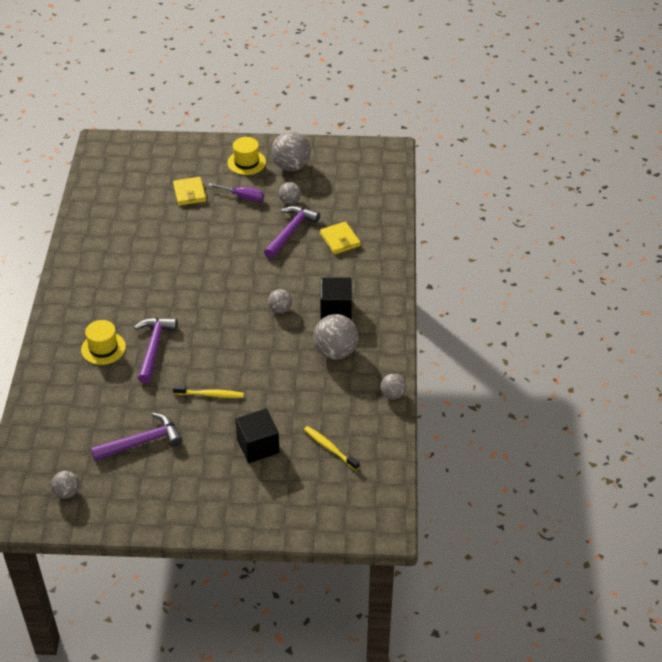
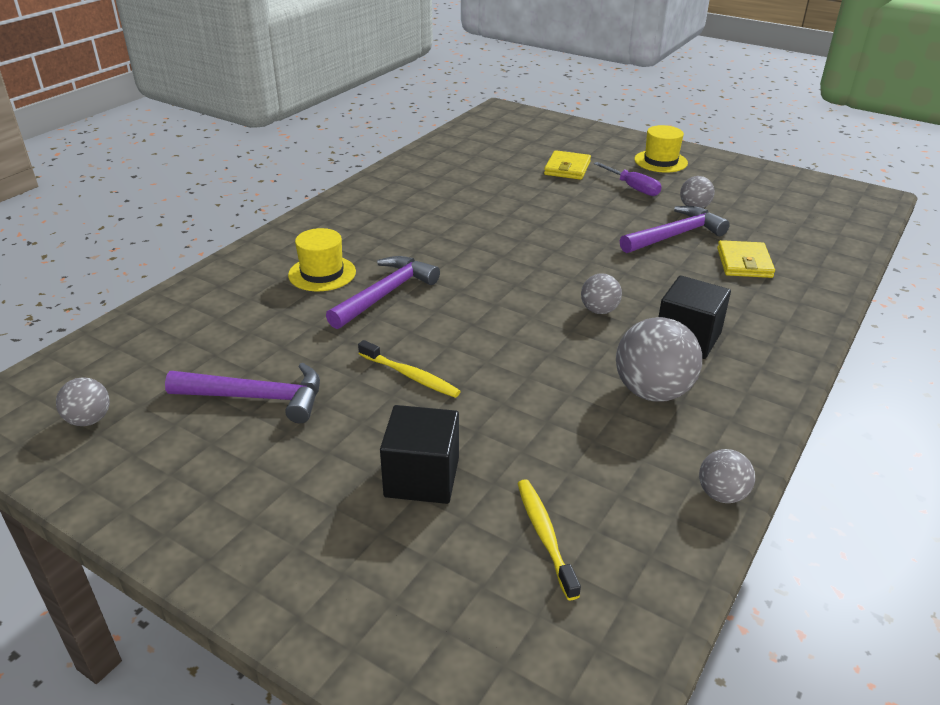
camera: 30 degrees right, 10 degrees down
(291, 166) = (718, 178): grey ball -> none

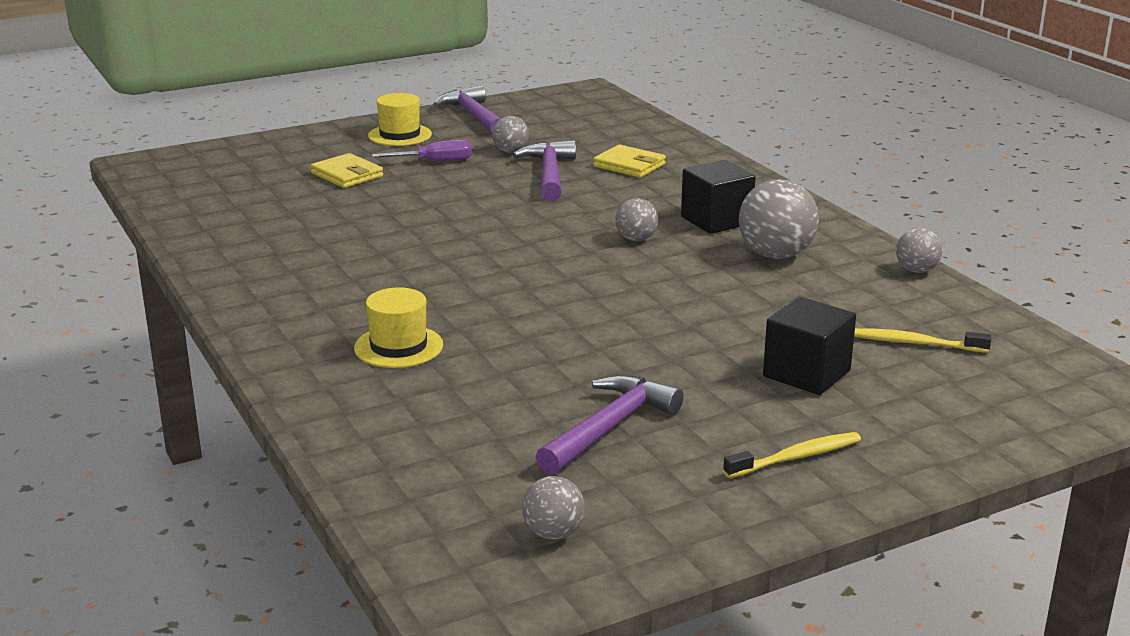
camera: 60 degrees left, 10 degrees down
(385, 294) = (487, 323): purple hammer -> purple hammer (474, 116)
(410, 376) = (651, 344): yellow toothbrush -> yellow toothbrush (796, 457)

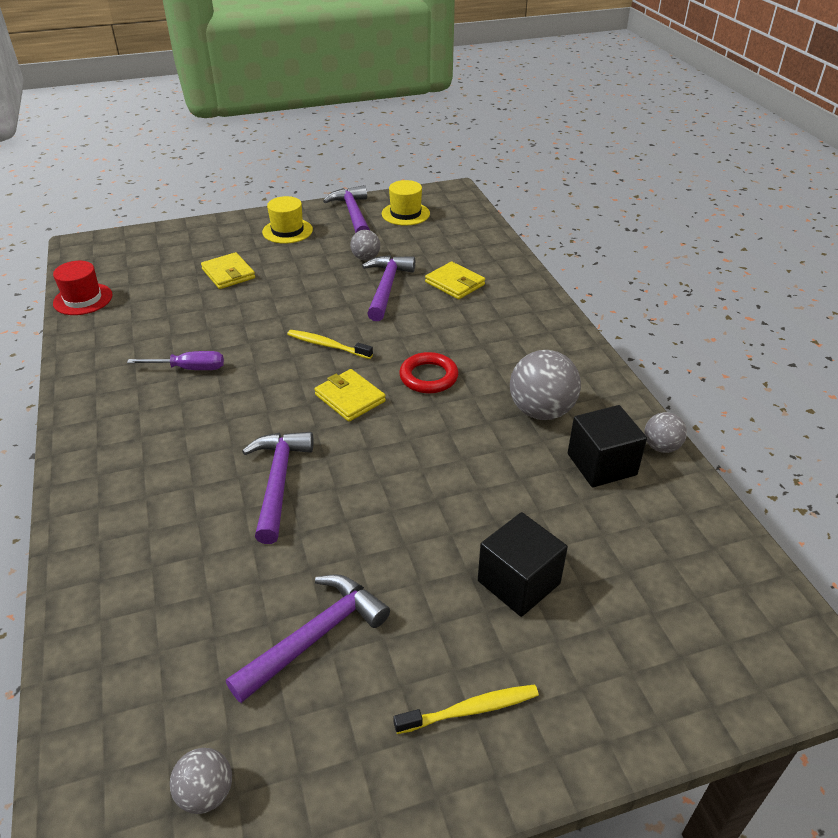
camera: 10 degrees right, 15 degrees up
(174, 207) = (83, 299): none -> red hat
(398, 347) = (180, 495): yellow hat -> yellow hat (405, 214)
(436, 161) = (303, 264): purple screwdriver -> purple screwdriver (190, 369)
(506, 328) = (278, 482): none -> purple hammer
(553, 261) = (350, 398): none -> yellow wallet
(636, 239) = (428, 377): grey ball -> red ring
(716, 220) = (504, 360): black cube -> black cube (601, 464)
(915, 343) = (632, 551): yellow toothbrush -> yellow toothbrush (327, 345)

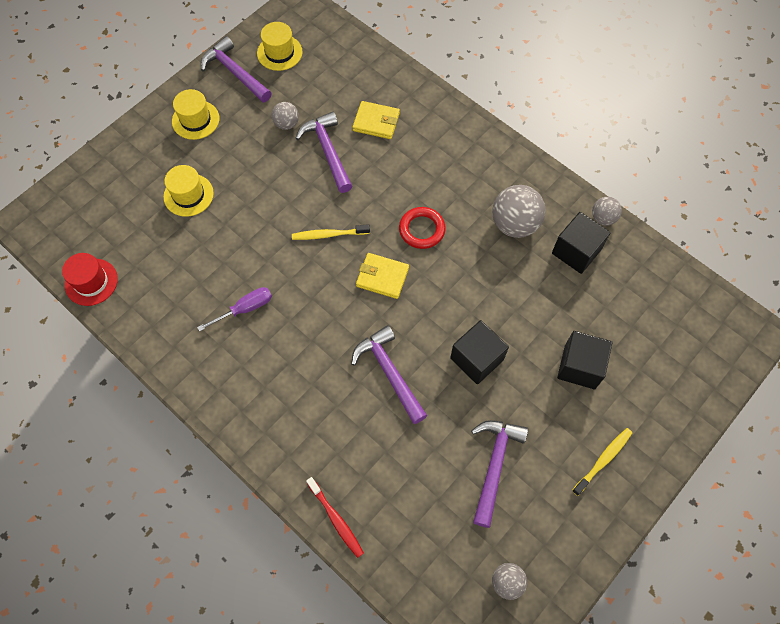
camera: 30 degrees left, 25 degrees up
(79, 594) = (336, 519): none -> red toothbrush
(228, 274) = (188, 195): yellow wallet -> yellow hat
(390, 514) = (476, 359): none -> black cube

